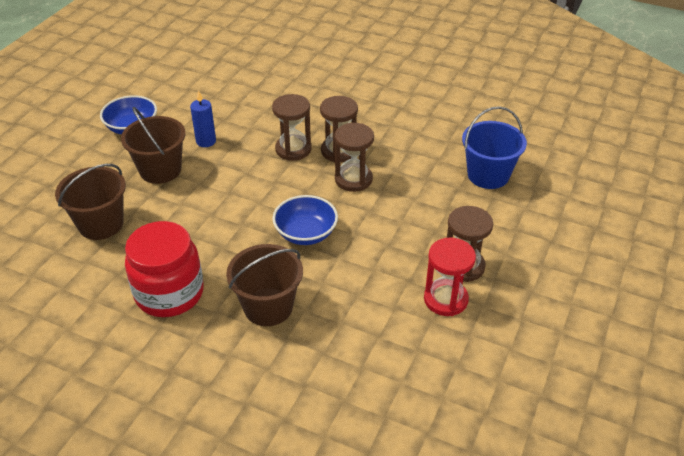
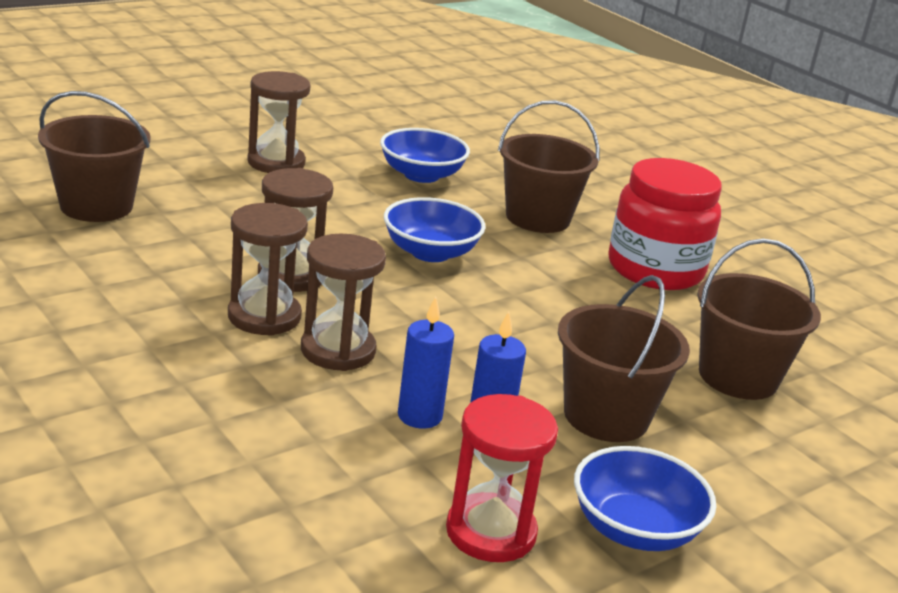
camera: 155 degrees left, 15 degrees down
(237, 136) = (419, 416): none -> blue candle
(373, 311) = (421, 175): none -> blue bowl
(445, 299) = (333, 154): red hourglass -> red hourglass (491, 532)
(488, 175) = (96, 206): blue bucket -> brown bucket

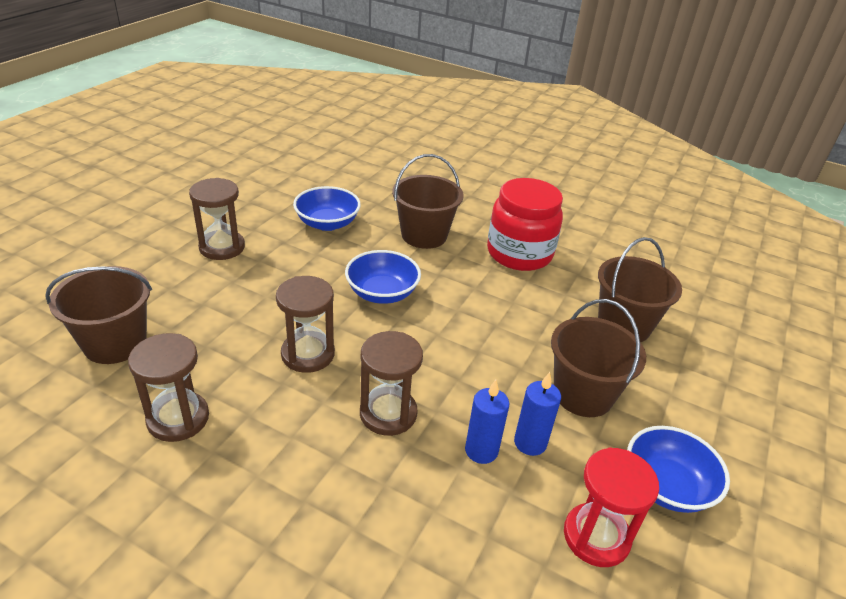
camera: 25 degrees left, 10 degrees up
(264, 316) = (317, 403): brown hourglass -> brown hourglass (178, 418)

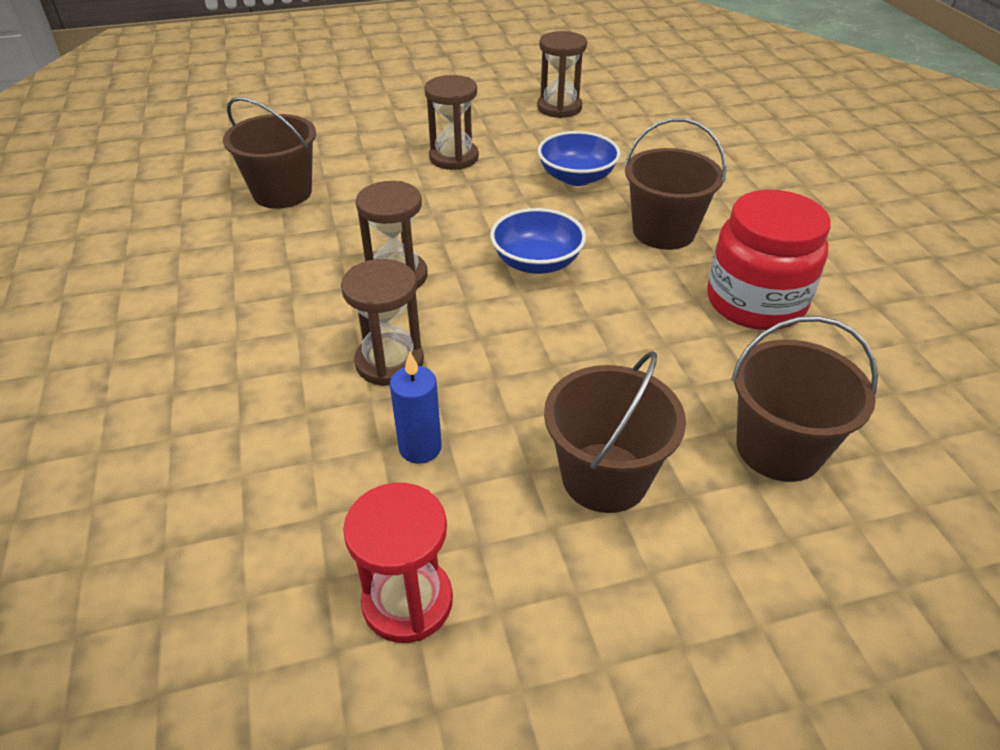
camera: 50 degrees right, 5 degrees up
(178, 418) = (246, 267): brown hourglass -> brown hourglass (559, 108)
(530, 443) = (475, 476): blue candle -> none
(667, 486) = (557, 629): blue bowl -> none

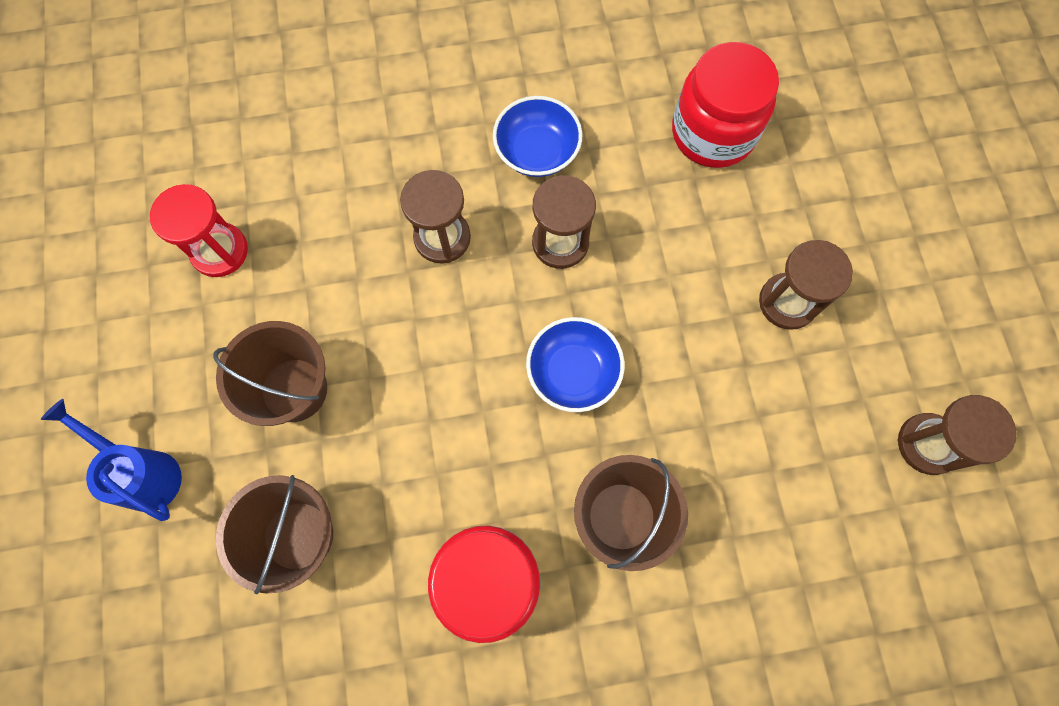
camera: 95 degrees right, 30 degrees up
(282, 192) = (713, 133): brown bucket -> red jar
(420, 448) = (345, 260): blue candle -> none
(576, 177) = (741, 438): blue bowl -> blue bowl (537, 151)
(772, 640) = (143, 472): none -> blue watering can

